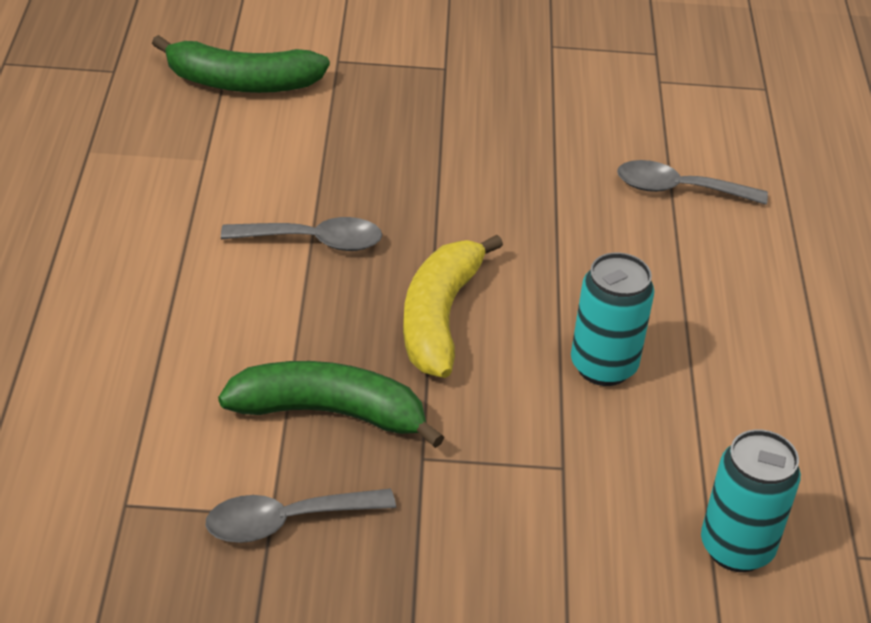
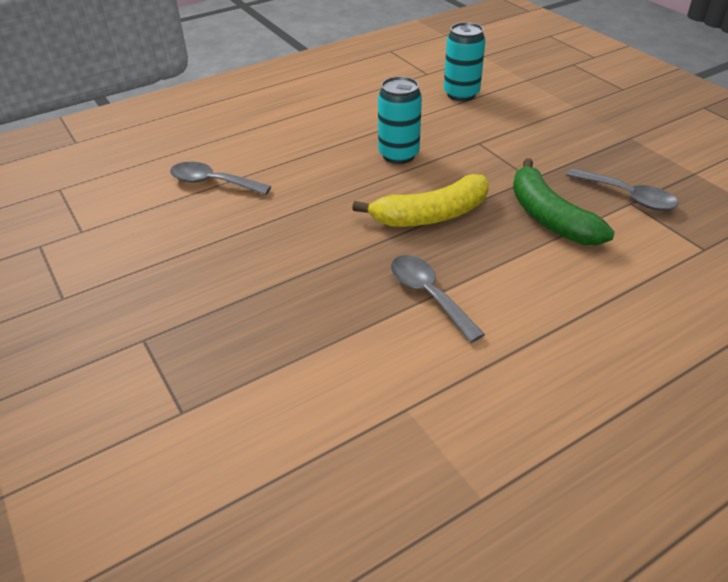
camera: 120 degrees left, 0 degrees up
(242, 83) = (276, 457): green banana -> none
(679, 189) = (213, 182): grey spoon -> grey spoon turned 135 degrees clockwise

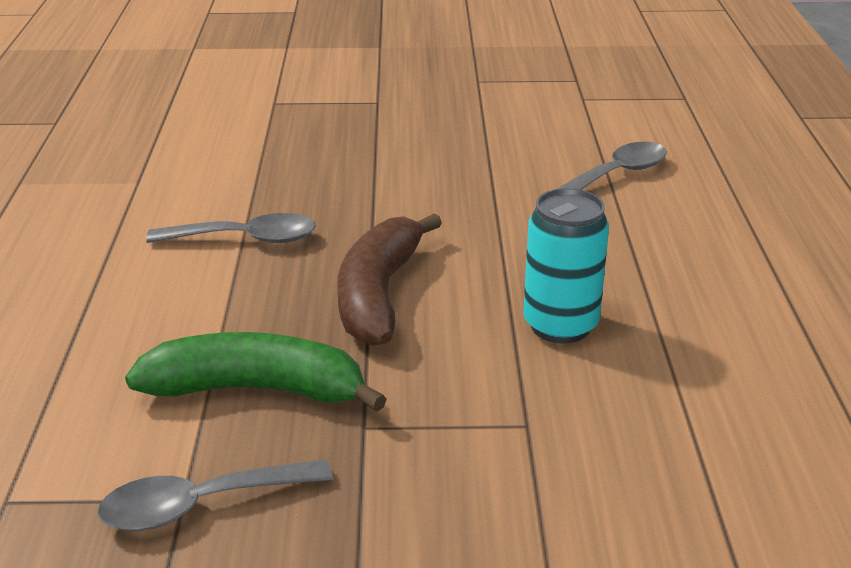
camera: 120 degrees right, 10 degrees down
(431, 215) = (379, 295): yellow banana -> brown banana
(461, 94) = (744, 494): turquoise can -> none

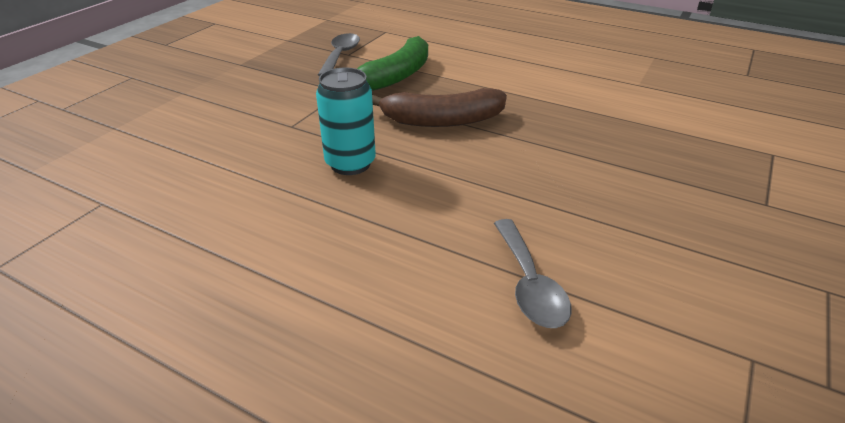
camera: 120 degrees right, 5 degrees up
(244, 239) = (539, 99): grey spoon -> none
(379, 295) = (442, 120): brown banana -> brown banana turned 135 degrees clockwise

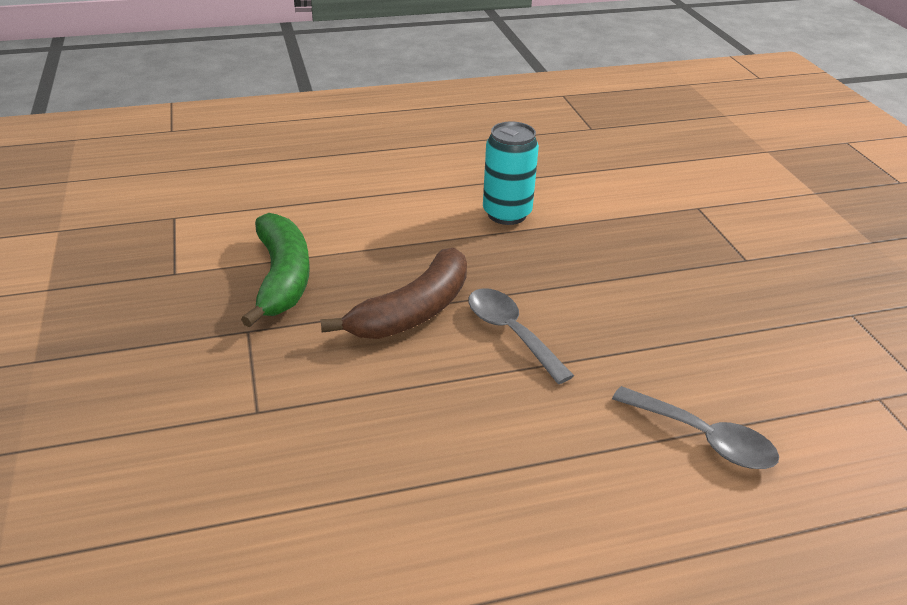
camera: 45 degrees left, 0 degrees up
(340, 56) = (168, 280): grey spoon -> grey spoon (511, 333)
(350, 164) = (397, 418): turquoise can -> turquoise can (507, 214)

